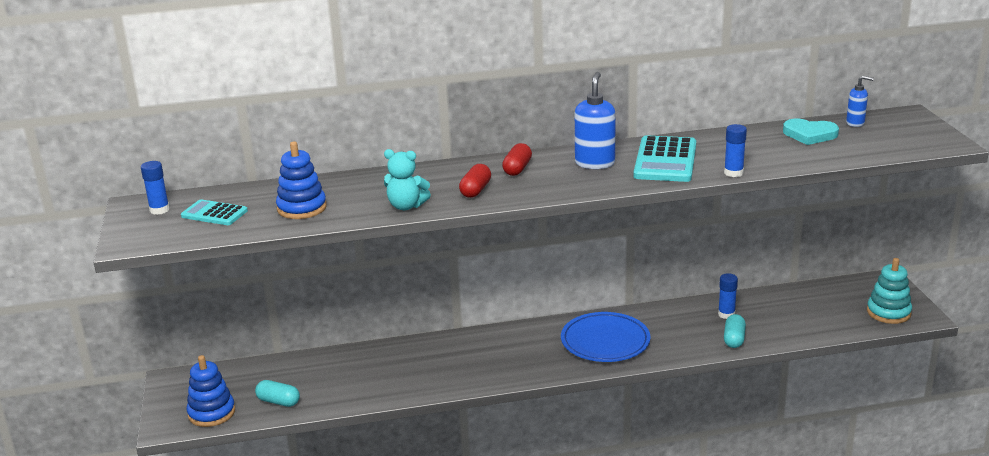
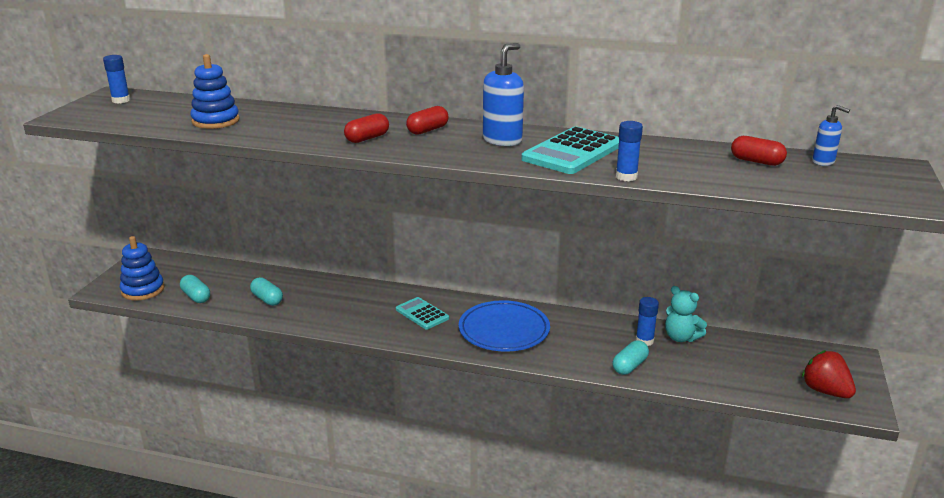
camera: 25 degrees right, 0 degrees up
(214, 214) = (151, 111): turquoise calculator -> turquoise calculator (422, 314)
(356, 381) = (267, 299): none -> turquoise capsule
(406, 206) = (294, 137): turquoise teddy bear -> turquoise teddy bear (681, 337)
(809, 134) = (756, 161): turquoise heart -> red capsule
(888, 312) = (825, 391): turquoise stacking toy -> red strawberry

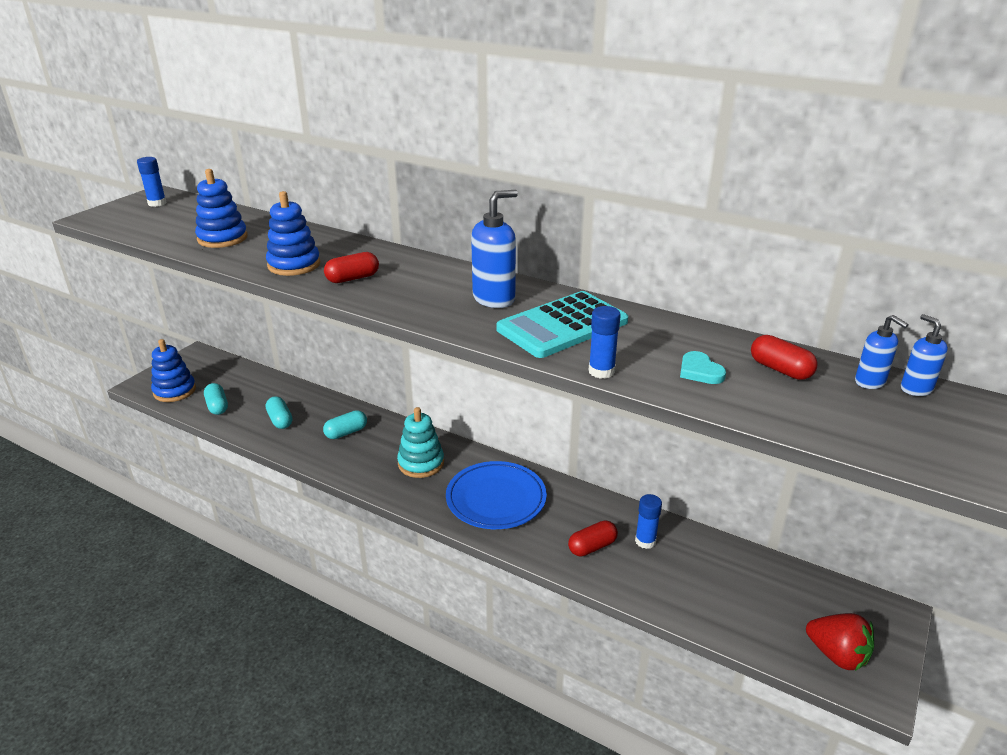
camera: 15 degrees right, 5 degrees up
(304, 134) = (294, 265): none -> blue stacking toy
(422, 314) = (421, 463): turquoise calculator -> turquoise stacking toy
(427, 130) = (423, 275): red capsule -> red capsule (592, 547)
(629, 366) = (613, 572): turquoise capsule -> turquoise capsule (346, 432)
(681, 337) = (690, 544): turquoise teddy bear -> none
(699, 169) = (700, 371): none -> turquoise heart
(825, 391) = (837, 655): red strawberry -> red strawberry turned 150 degrees clockwise
(856, 162) = (915, 389): none -> blue soap dispenser

